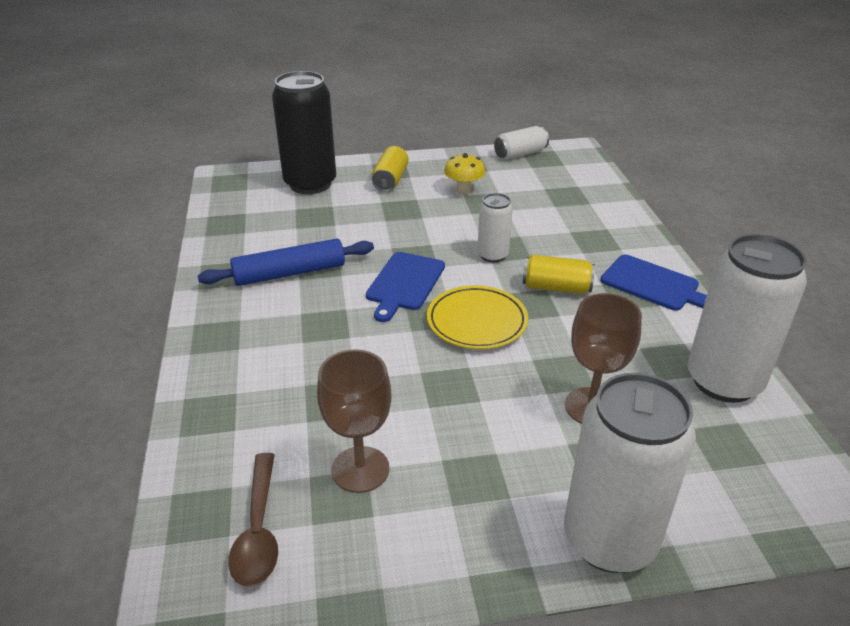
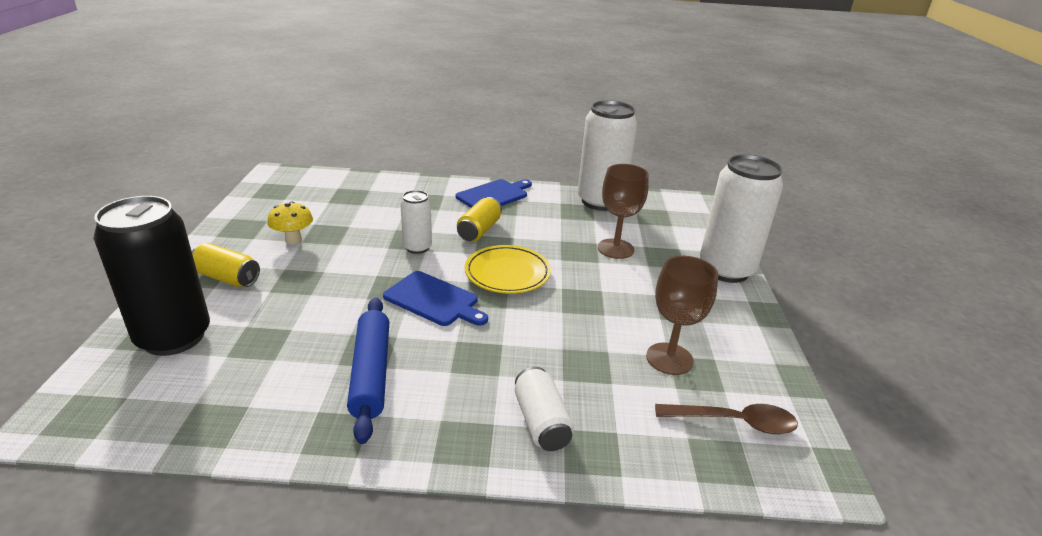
camera: 80 degrees left, 5 degrees down
(520, 154) = (253, 198): white can -> white can (541, 422)

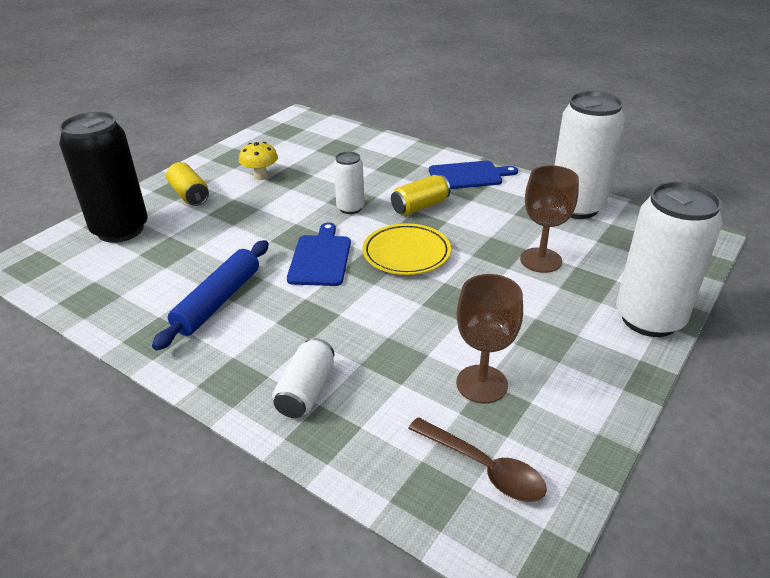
camera: 35 degrees right, 5 degrees up
(434, 300) = (320, 258): blue cutting board -> blue cutting board turned 150 degrees counterclockwise

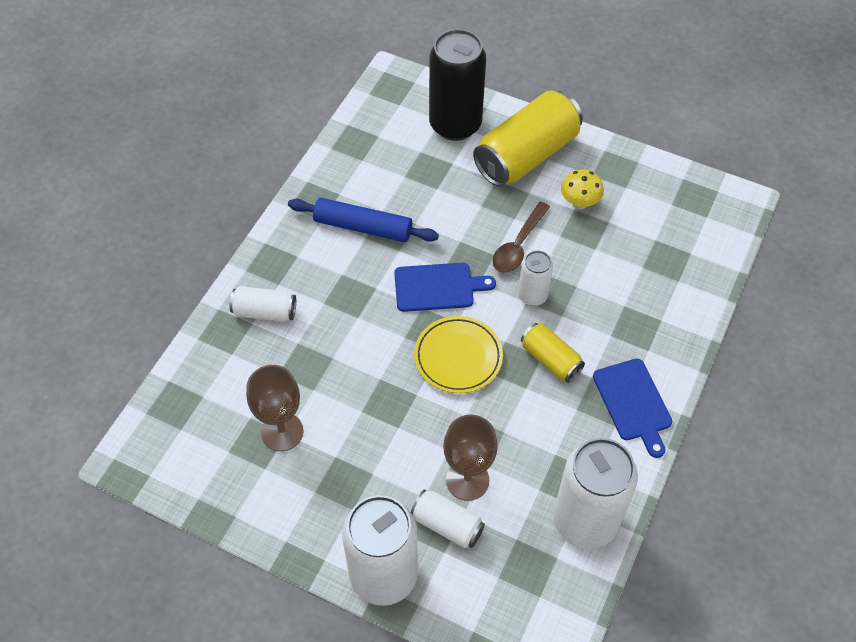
camera: 80 degrees right, 20 degrees up
(189, 195) = (526, 155): yellow can -> yellow can, size x1.95
(483, 468) = (197, 436): brown spoon -> brown spoon (518, 245)
(588, 275) = (447, 525): none -> white can

